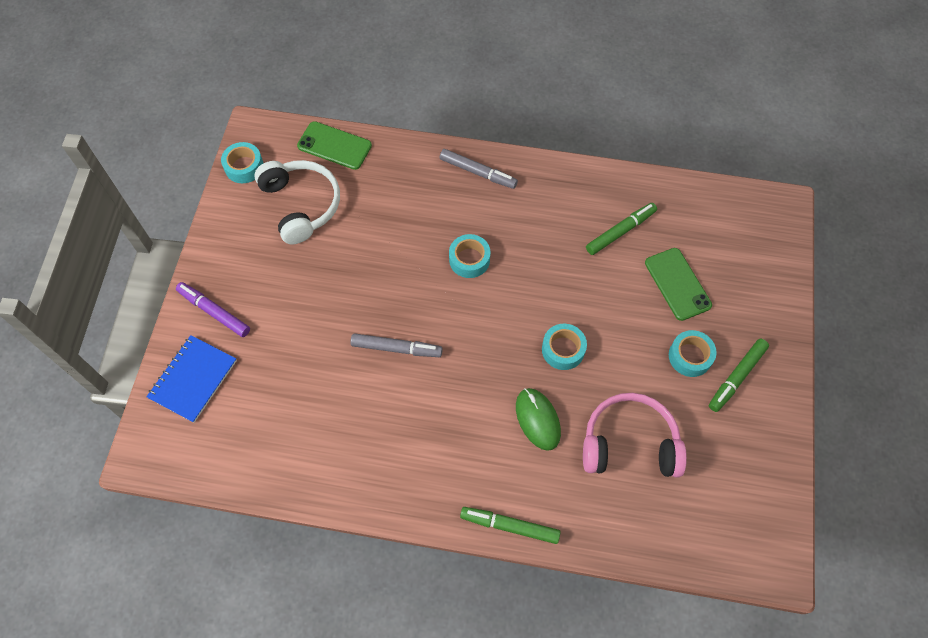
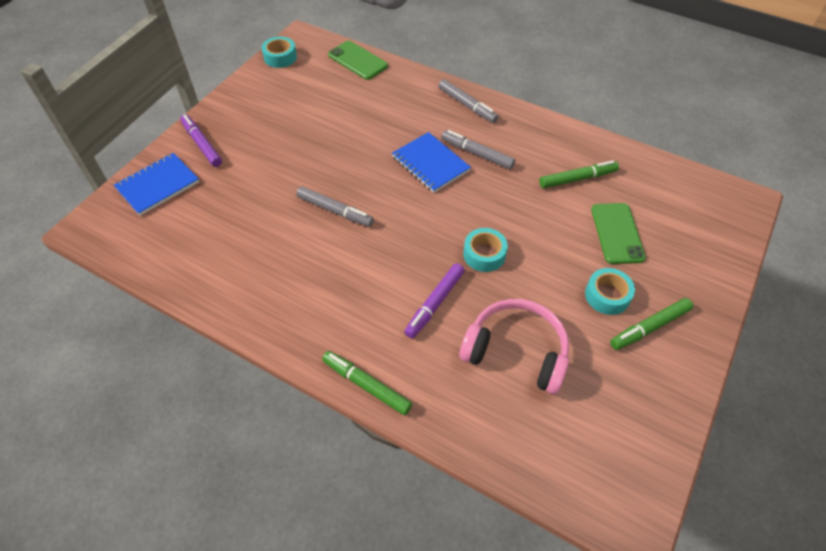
camera: 20 degrees right, 10 degrees down
(301, 205) = (310, 92): white headphones -> none
(469, 260) = (430, 164): turquoise tape -> blue notebook
(511, 232) = (477, 154): none -> grey marker
(537, 419) = (435, 303): green mouse -> purple marker

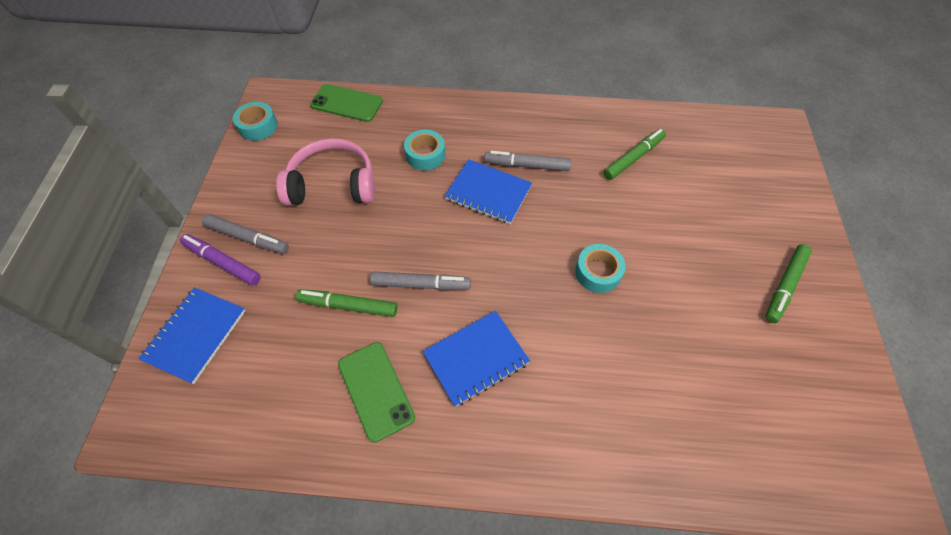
camera: 25 degrees left, 5 degrees up
(345, 277) = (476, 358): none -> blue notebook
(366, 385) = (571, 476): green marker -> green marker (348, 306)
(435, 303) = (583, 348): purple marker -> none
(467, 105) = (487, 116): grey marker -> grey marker (247, 238)
(516, 351) = (689, 366): pink headphones -> pink headphones (333, 184)
(607, 295) = (730, 269): turquoise tape -> turquoise tape (425, 155)
(617, 233) = (700, 201): green phone -> green phone (376, 390)

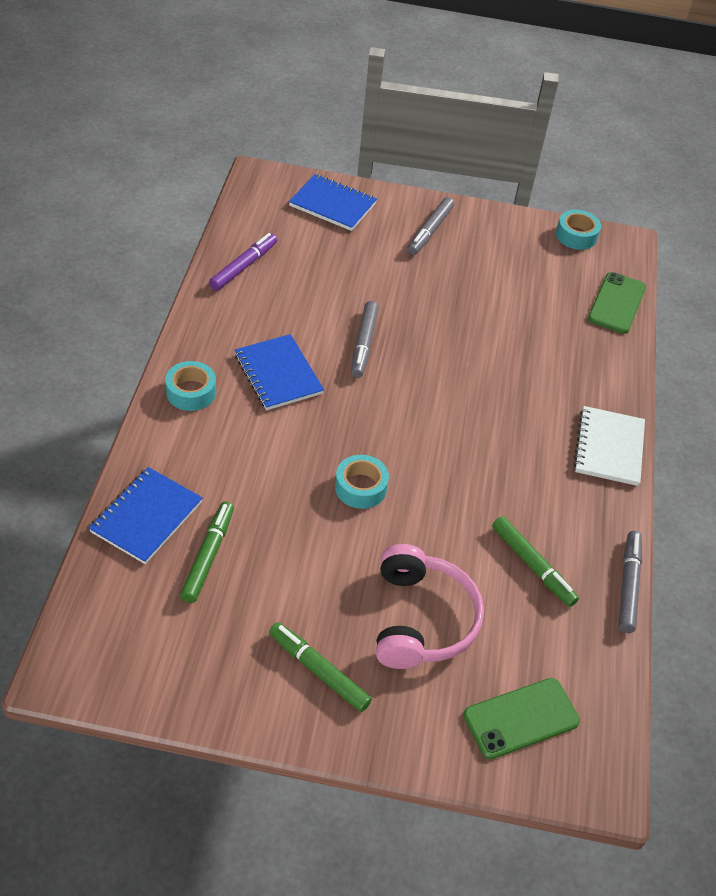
camera: 90 degrees right, 10 degrees down
(223, 263) = (403, 217): purple marker -> purple marker (243, 267)
(333, 184) = (494, 288): pink headphones -> pink headphones (421, 619)
(348, 306) = (347, 293): green marker -> green marker (208, 556)
(376, 390) = (261, 306): green phone -> green phone (521, 718)
(425, 155) = (536, 363): turquoise tape -> turquoise tape (191, 392)
(488, 193) = (477, 410): blue notebook -> blue notebook (146, 517)
(508, 114) = (608, 447): none -> white notebook
(527, 165) = (519, 452): grey marker -> grey marker (628, 585)

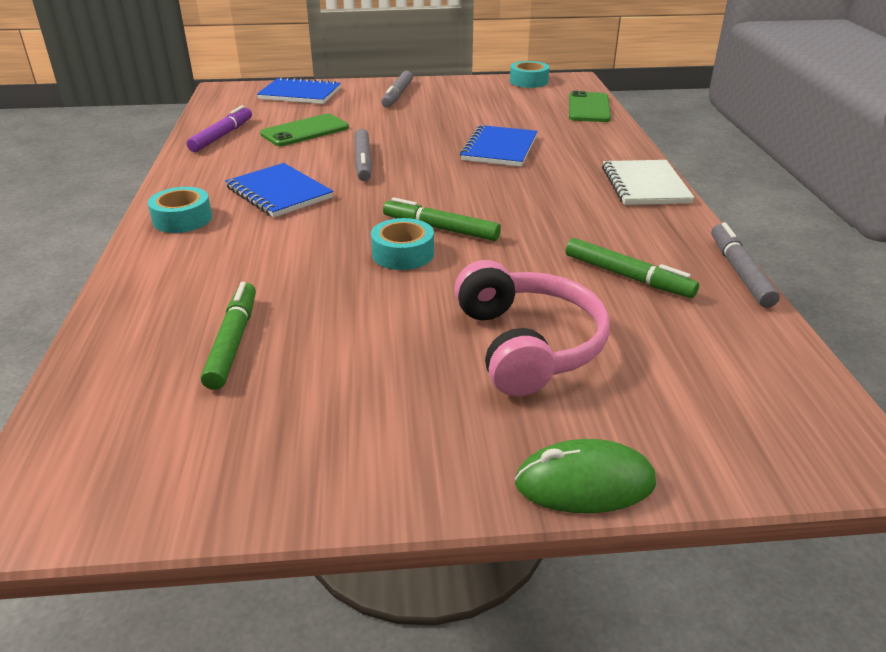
camera: 10 degrees left, 15 degrees down
(146, 517) = (142, 323): blue notebook -> blue notebook (499, 149)
(319, 671) = (419, 422): green marker -> green marker (441, 229)
(408, 753) = (585, 483): none -> green mouse
(521, 718) = (707, 410): green phone -> green phone (305, 131)

